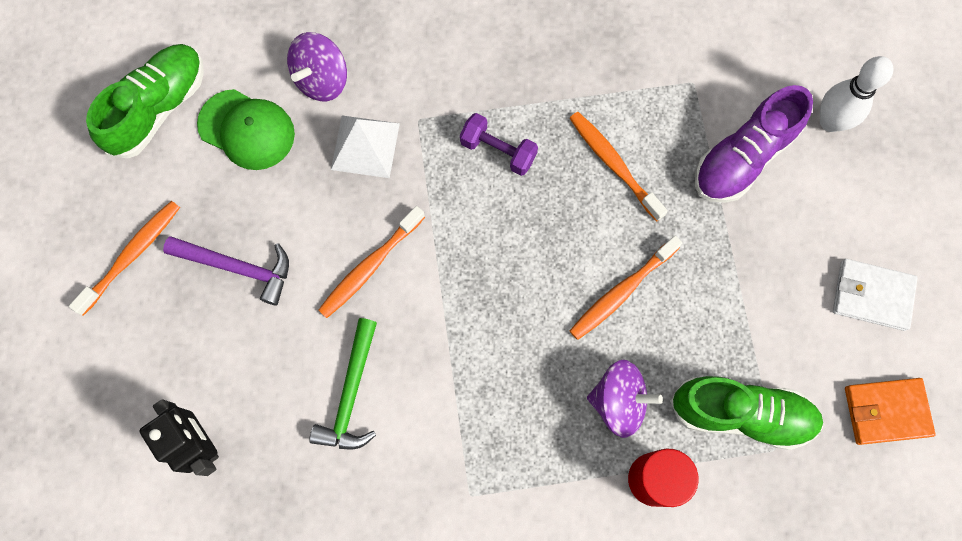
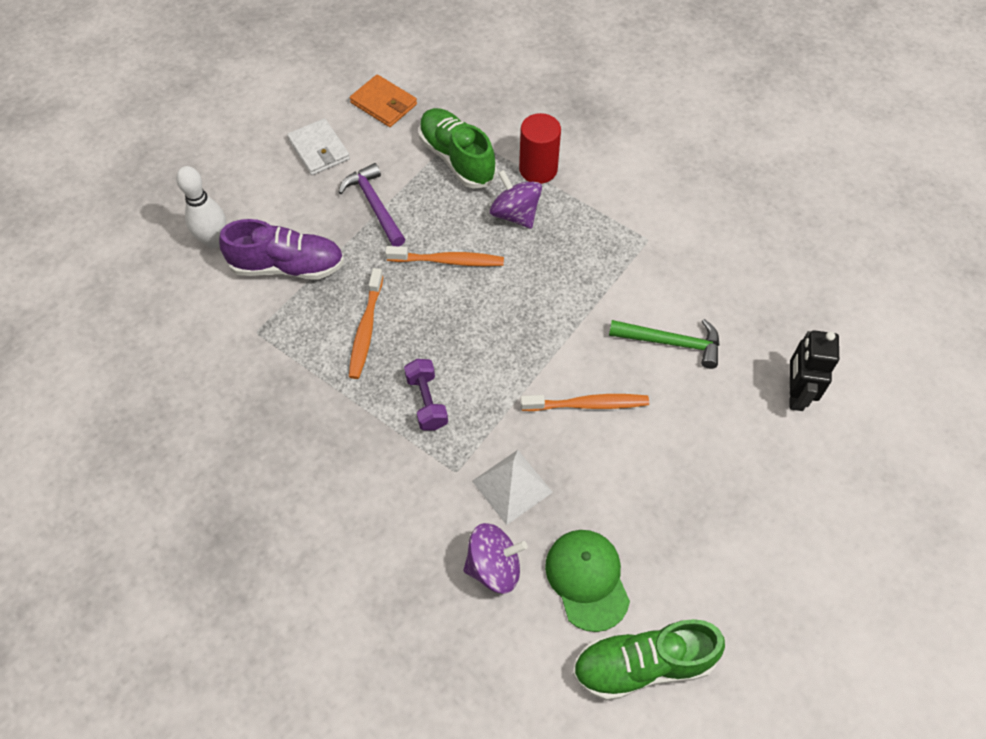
camera: 135 degrees left, 15 degrees down
(132, 255) = (754, 559): orange toothbrush -> none
(238, 268) = (680, 482): purple hammer -> purple hammer (374, 205)
(350, 394) = (671, 343): green hammer -> green hammer turned 45 degrees clockwise

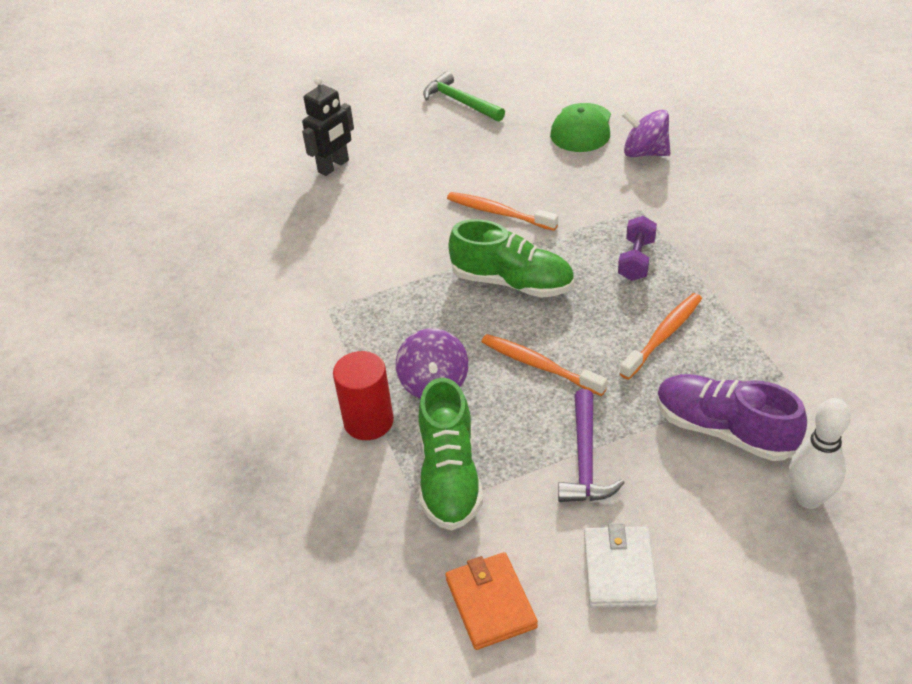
camera: 145 degrees left, 15 degrees down
(512, 486) = (600, 187): white pyramid -> none
(643, 665) = (576, 87): green shoe -> green shoe (512, 282)
(671, 343) = (391, 226): green hammer -> green hammer (460, 102)

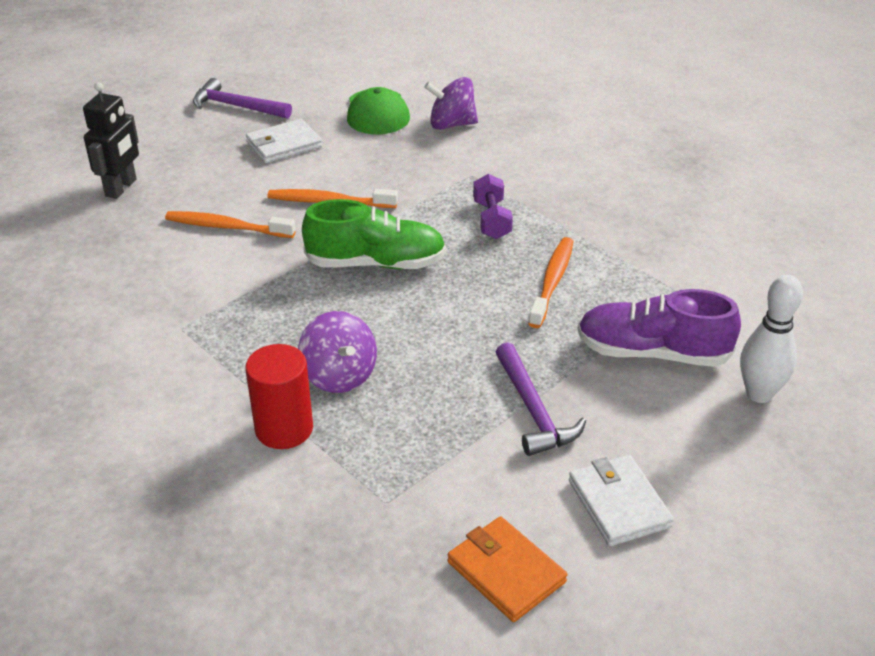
camera: 25 degrees left, 5 degrees down
(449, 475) = (400, 460): green shoe -> none
(460, 102) = (236, 106): green hammer -> purple hammer
(484, 148) = (284, 145): none -> white wallet
(539, 365) = (443, 334): orange toothbrush -> orange toothbrush (227, 227)

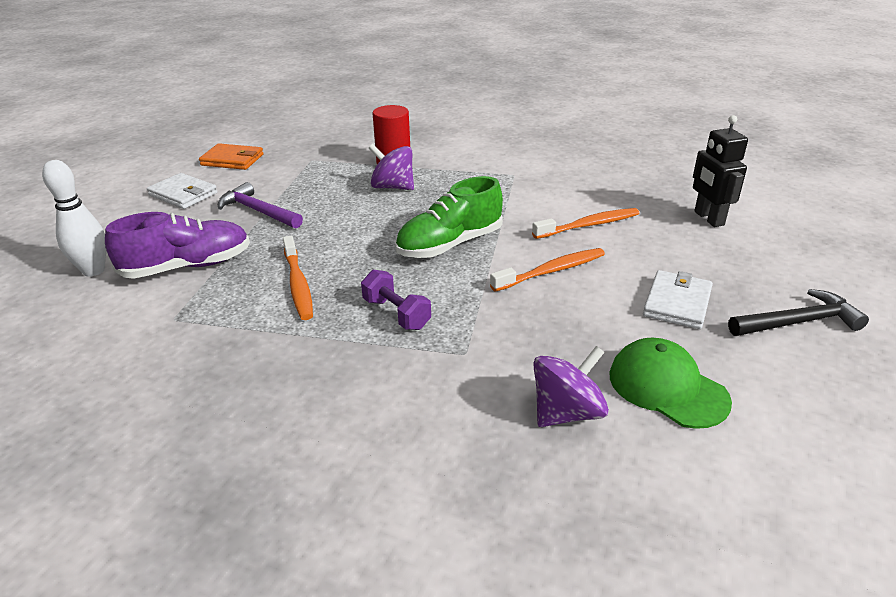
camera: 145 degrees right, 5 degrees down
(236, 106) = (799, 322): purple hammer -> black hammer

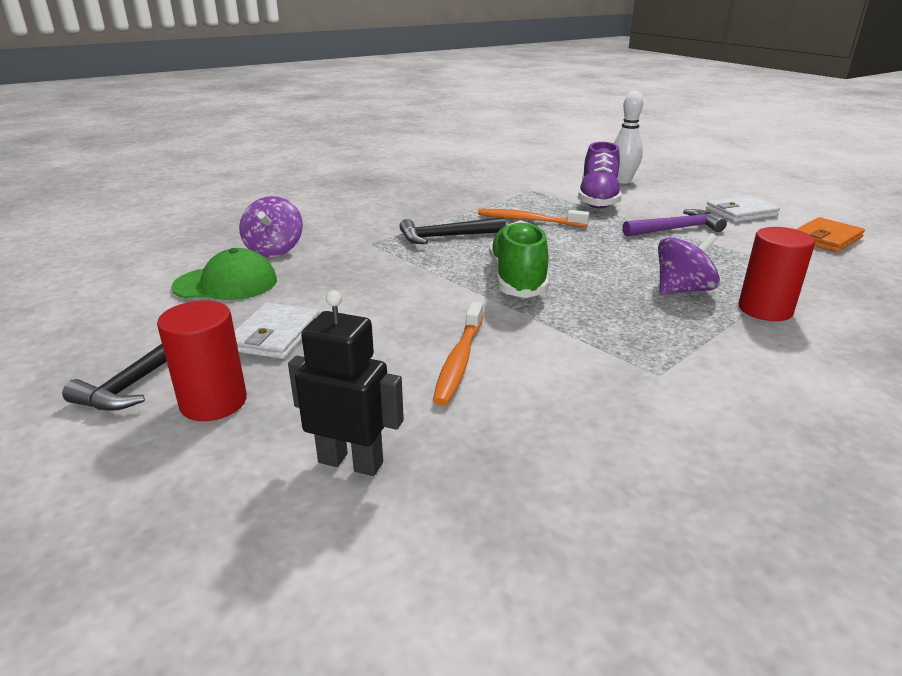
camera: 125 degrees right, 5 degrees down
(396, 314) = (446, 237): purple dumbbell -> black hammer
(551, 271) = (410, 303): orange toothbrush -> none
(677, 303) = (275, 335): white wallet -> white wallet turned 45 degrees clockwise
(758, 279) = (213, 402): none -> red cylinder

